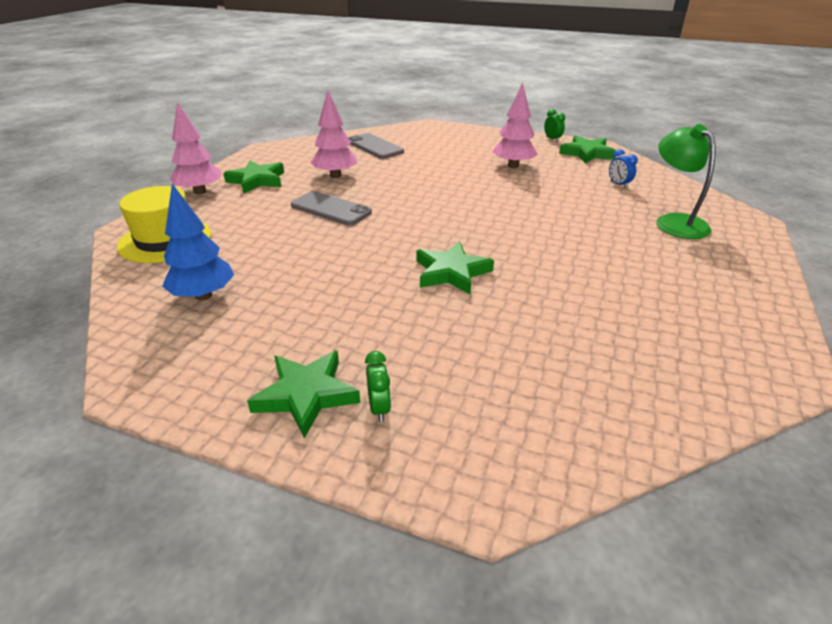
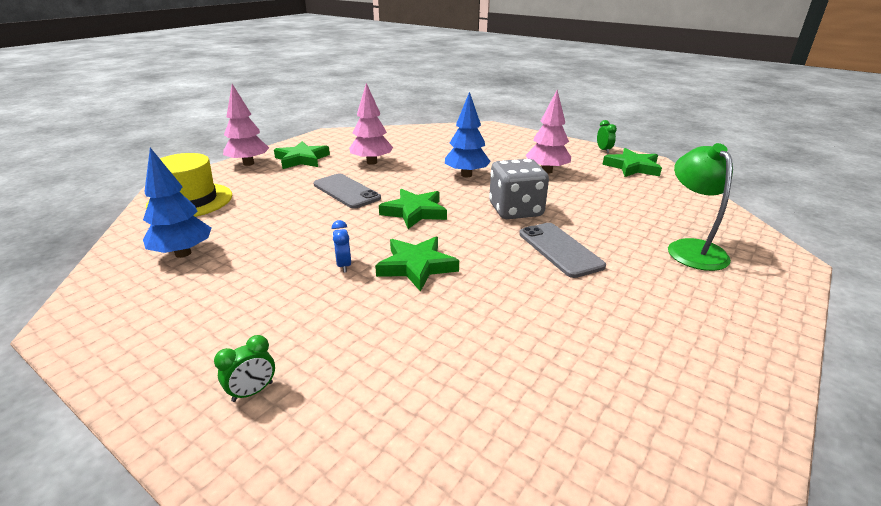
camera: 15 degrees right, 5 degrees down
(306, 395) = (197, 363): green star -> green star (414, 212)
(375, 146) = (425, 140): grey phone -> grey phone (560, 249)
(379, 408) = (252, 392): green clock -> green clock turned 45 degrees clockwise
(440, 178) = (466, 175): none -> blue tree
(508, 207) = (515, 210): none -> grey dice
(618, 185) = (649, 202): blue clock -> blue clock (344, 265)

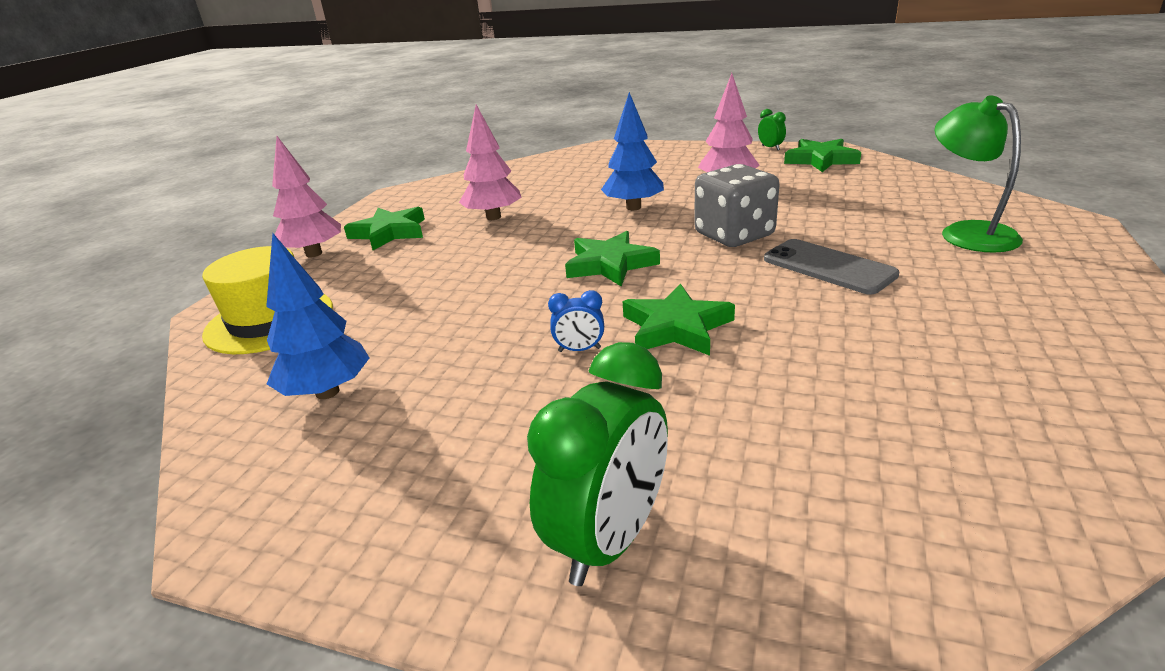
camera: 15 degrees left, 0 degrees up
(252, 392) = (609, 540): green clock -> green clock, size x2.14
(344, 265) = (579, 350): blue clock -> blue clock turned 60 degrees counterclockwise
(346, 191) = (493, 259): grey phone -> none

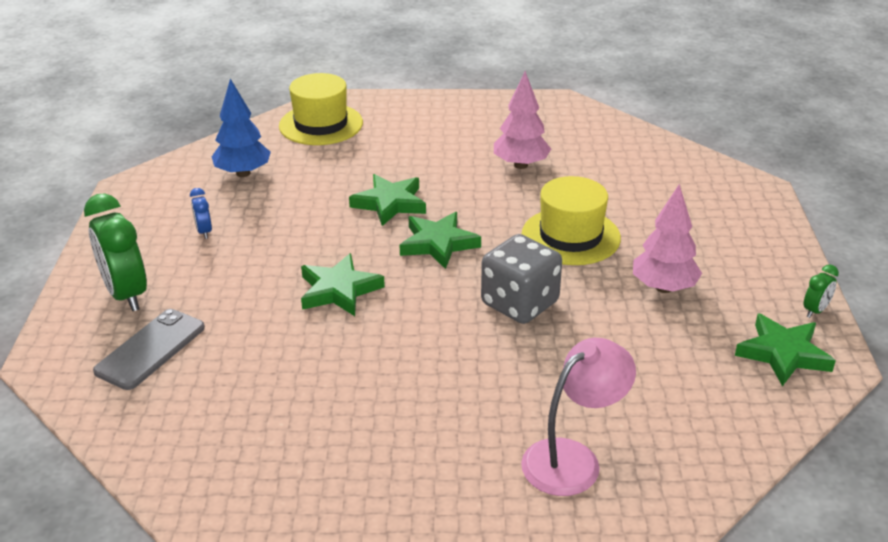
camera: 70 degrees right, 5 degrees up
(314, 254) = (424, 105): pink tree -> none
(389, 233) = (472, 124): green star -> green star (390, 203)
(579, 350) = (302, 253): blue clock -> blue clock (204, 232)
(609, 540) = (126, 294): green clock -> green clock turned 45 degrees clockwise
(633, 207) = (570, 236): blue tree -> yellow hat
(828, 267) = (462, 362): grey phone -> grey phone (150, 349)
(967, 232) = (573, 459): green lamp -> pink lamp

